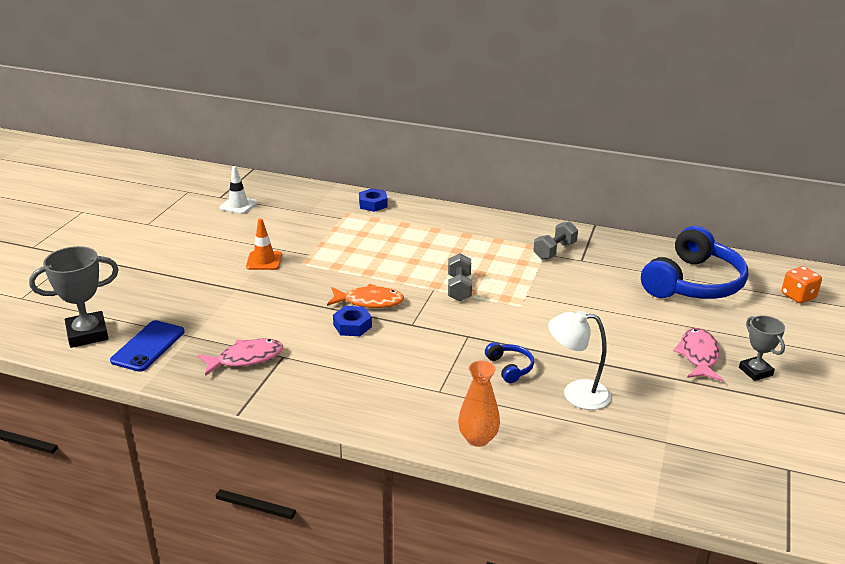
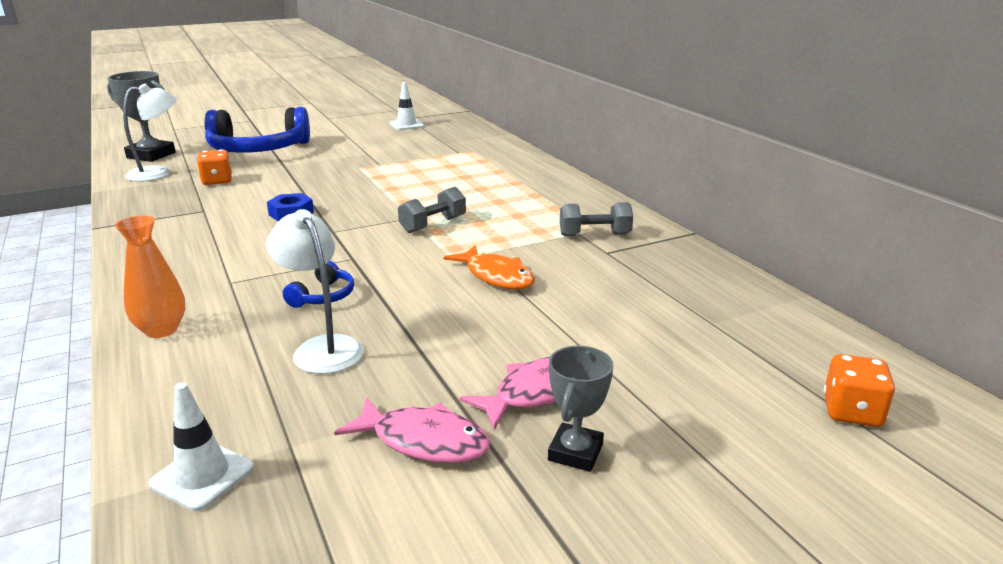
camera: 45 degrees right, 5 degrees down
(148, 346) = (158, 173): blue phone -> white lamp
(223, 328) = (217, 181): none -> orange dice
(246, 358) = (182, 202): pink fish -> pink fish (424, 441)
(264, 261) = (340, 157): orange traffic cone -> none
(369, 301) = (342, 205): orange fish -> orange fish (496, 276)
(373, 204) = (505, 152): blue nut -> none
(664, 476) = (202, 476): none -> white traffic cone
(693, 283) = (704, 325): blue headphones -> blue headphones (258, 150)

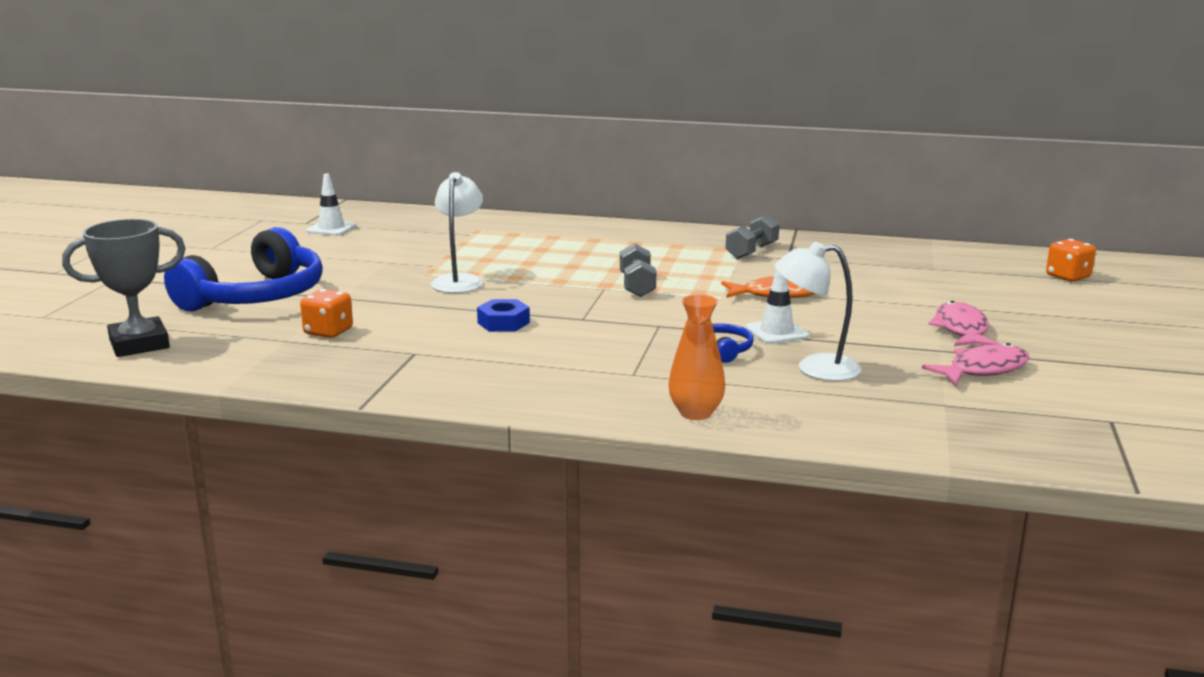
camera: 50 degrees left, 5 degrees down
(158, 173) = (226, 351): white lamp -> white lamp (459, 280)
(202, 476) = (953, 434): white traffic cone -> white traffic cone (776, 332)
(575, 452) = (1038, 340): grey trophy -> none

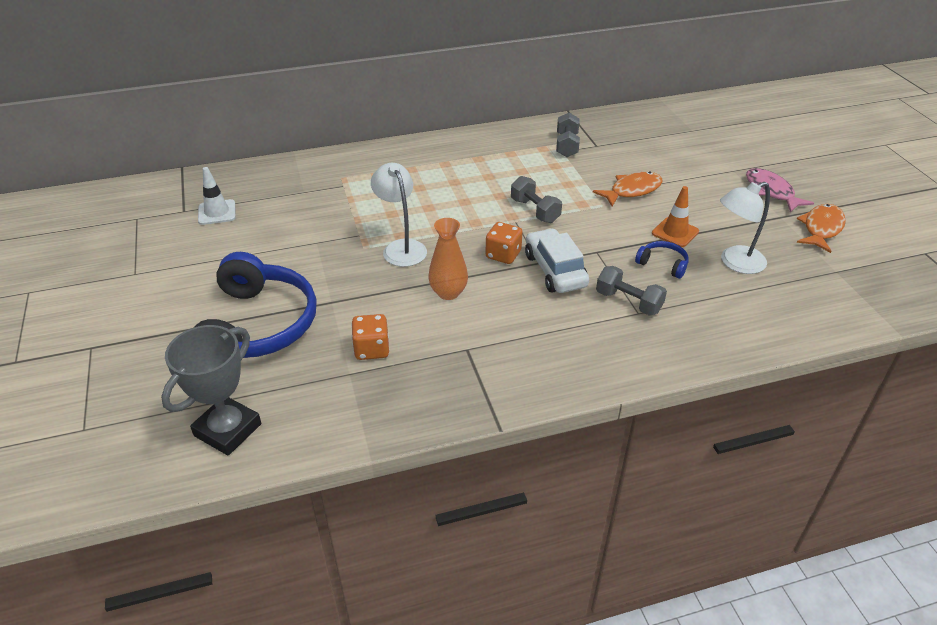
camera: 30 degrees left, 20 degrees up
(503, 323) = (491, 288): blue nut -> none
(590, 327) = (555, 270): none -> white car
(635, 364) = (628, 302): none -> grey dumbbell
(695, 413) = (719, 339): orange vase -> orange vase (448, 293)
(776, 332) = (675, 232): white traffic cone -> orange traffic cone
(983, 370) = (821, 228): pink fish -> orange fish
(1068, 277) = (771, 116): orange dice -> orange dice (503, 255)

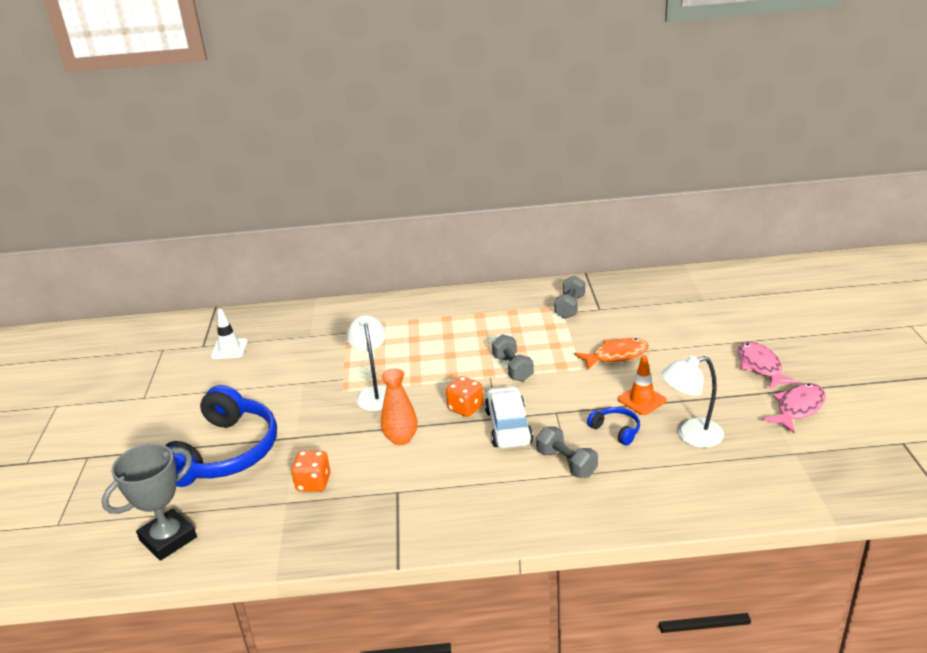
camera: 15 degrees right, 10 degrees down
(821, 228) = (798, 408): orange fish -> pink fish

